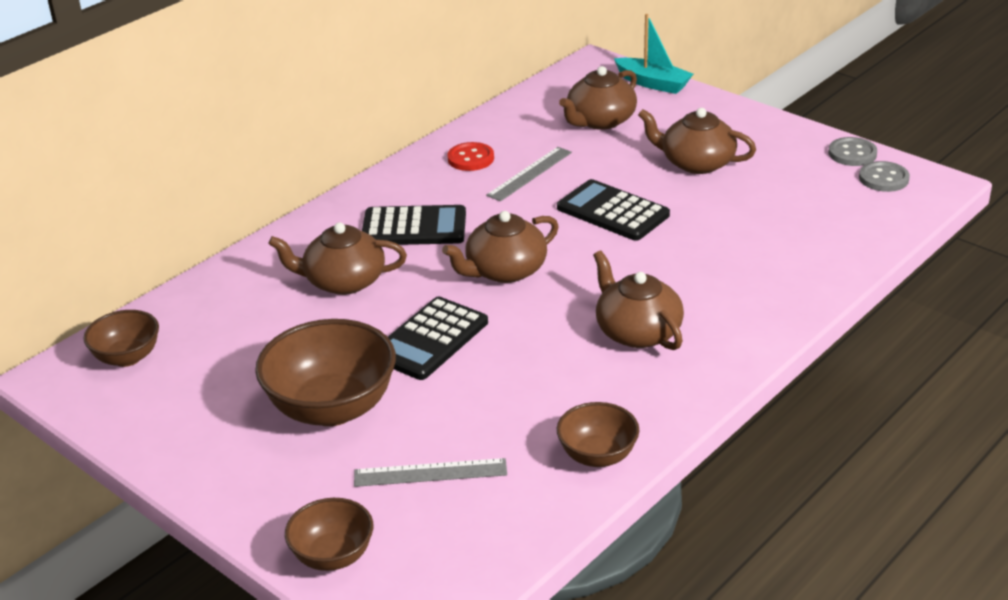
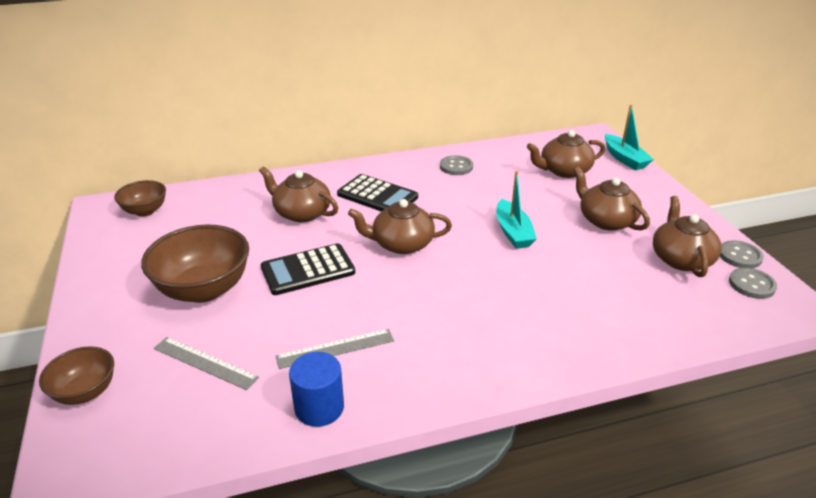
camera: 30 degrees right, 0 degrees up
(470, 158) = (456, 167): red button -> grey button
(529, 174) = (483, 188): grey ruler -> grey ruler (335, 348)
(597, 456) = (319, 407): brown bowl -> blue cylinder
(612, 212) = (513, 232): black calculator -> turquoise boat
(637, 332) = (444, 324): brown teapot -> brown teapot (681, 259)

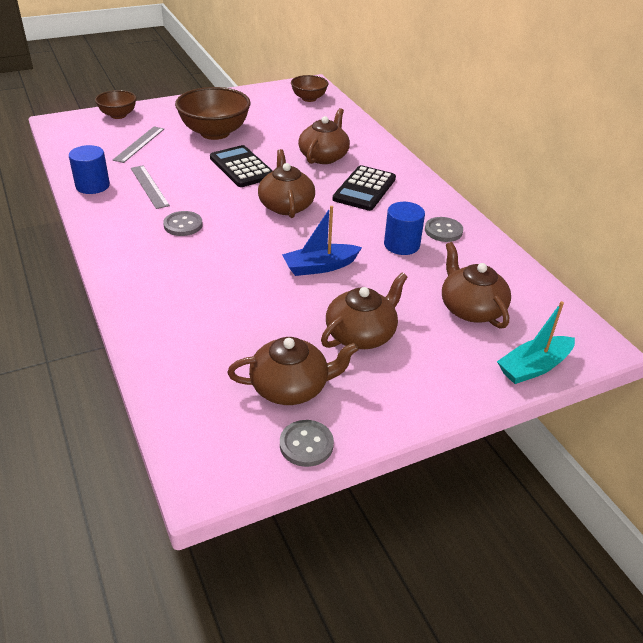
camera: 80 degrees right, 5 degrees up
(477, 188) = (401, 245): none -> blue cylinder
(513, 232) = (320, 267): turquoise boat -> blue boat
(751, 285) = (245, 442): grey button -> grey button (183, 225)

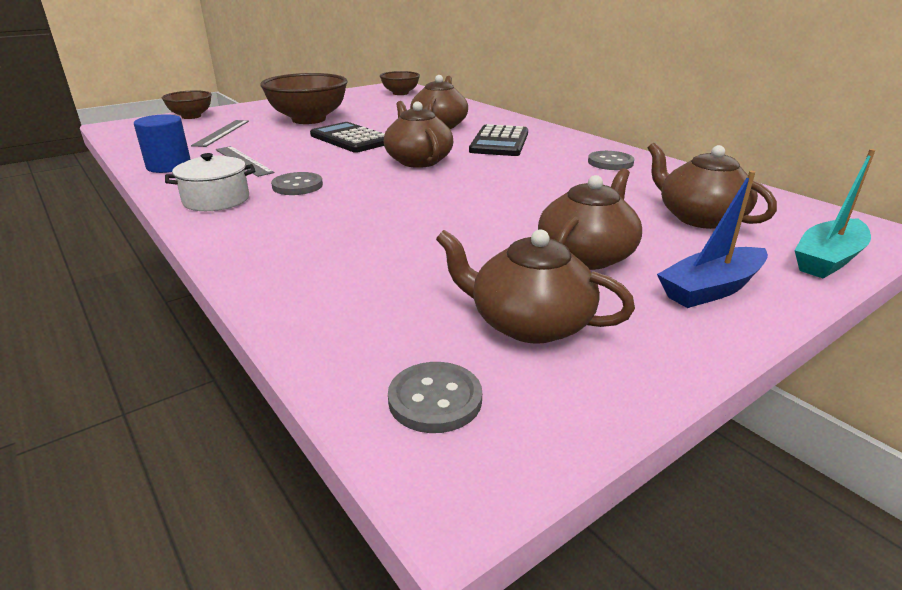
camera: 10 degrees left, 10 degrees down
(121, 233) = (216, 200): none -> white pot
(291, 387) = (529, 323): brown teapot -> brown teapot turned 135 degrees counterclockwise
(306, 444) = (601, 392): grey button -> grey button (435, 399)
(320, 267) = (490, 202): blue boat -> blue boat (711, 289)
(401, 245) = (573, 176): blue cylinder -> none

